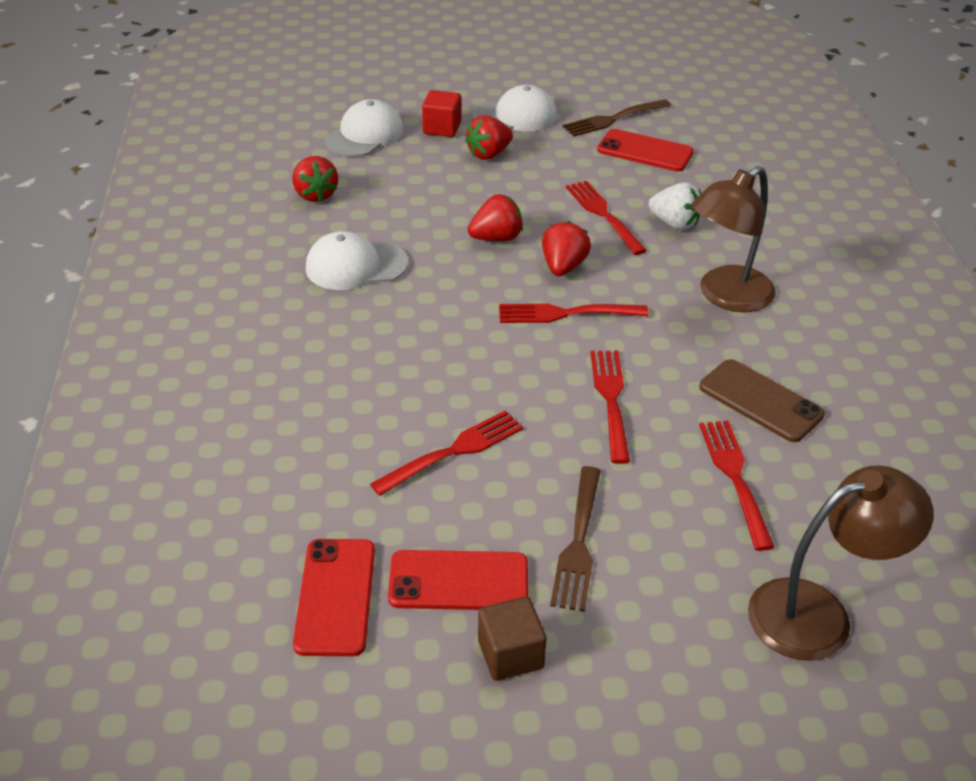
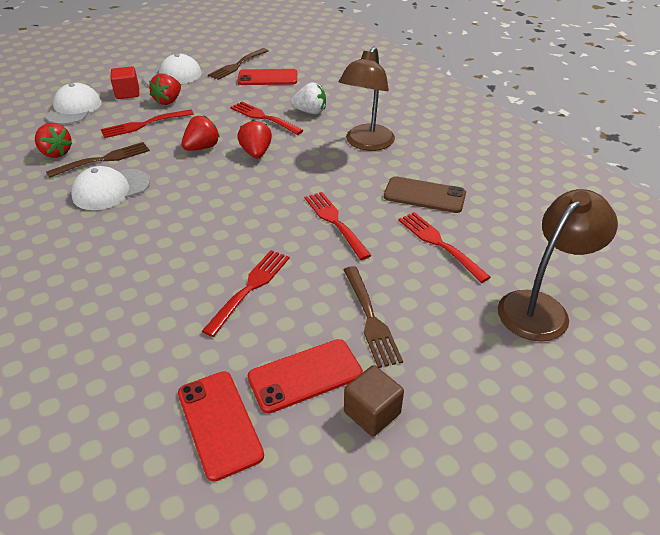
camera: 25 degrees left, 0 degrees up
(365, 221) = (103, 160): none -> brown fork
(567, 313) = (275, 179): red fork -> red fork (144, 124)

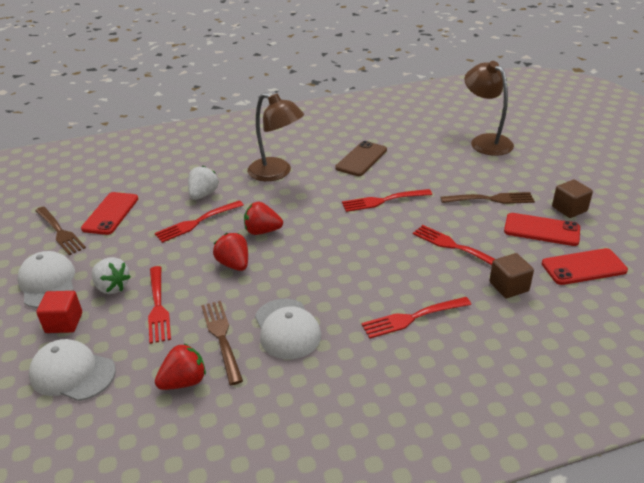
camera: 75 degrees left, 5 degrees down
(168, 101) = (112, 287): red strawberry -> white strawberry
(173, 340) = (509, 286): none -> brown cube
(305, 375) = (541, 230): red phone -> red phone turned 60 degrees counterclockwise
(440, 244) = (420, 162): red fork -> red fork (413, 317)

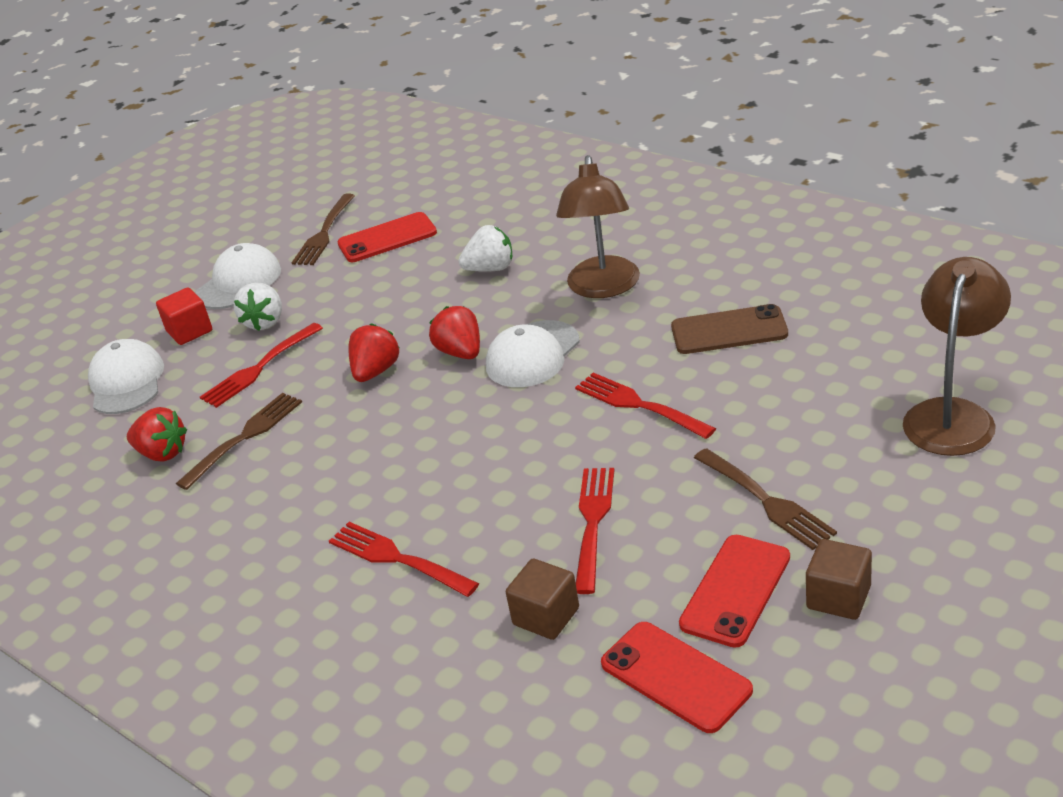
camera: 60 degrees right, 0 degrees up
(197, 222) = (431, 299): red fork -> none
(287, 329) = (295, 473): white cap -> white cap (532, 355)
(541, 230) = (735, 590): red phone -> red phone turned 45 degrees clockwise

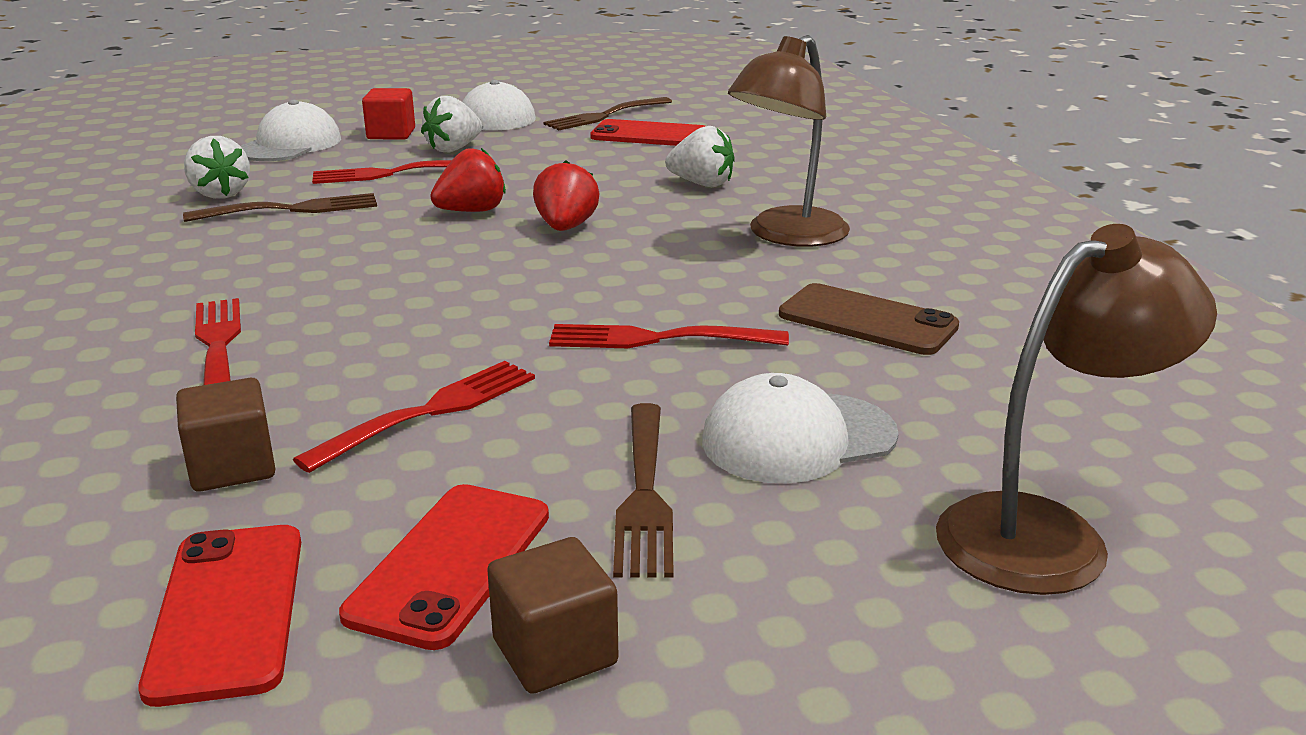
camera: 30 degrees right, 10 degrees down
(162, 453) = (220, 194): red strawberry -> white strawberry
(532, 355) = (626, 255): white cap -> white cap (798, 438)
(640, 405) = (659, 339): red fork -> red fork turned 75 degrees counterclockwise
(735, 590) = (451, 564): red phone -> red phone turned 45 degrees counterclockwise

